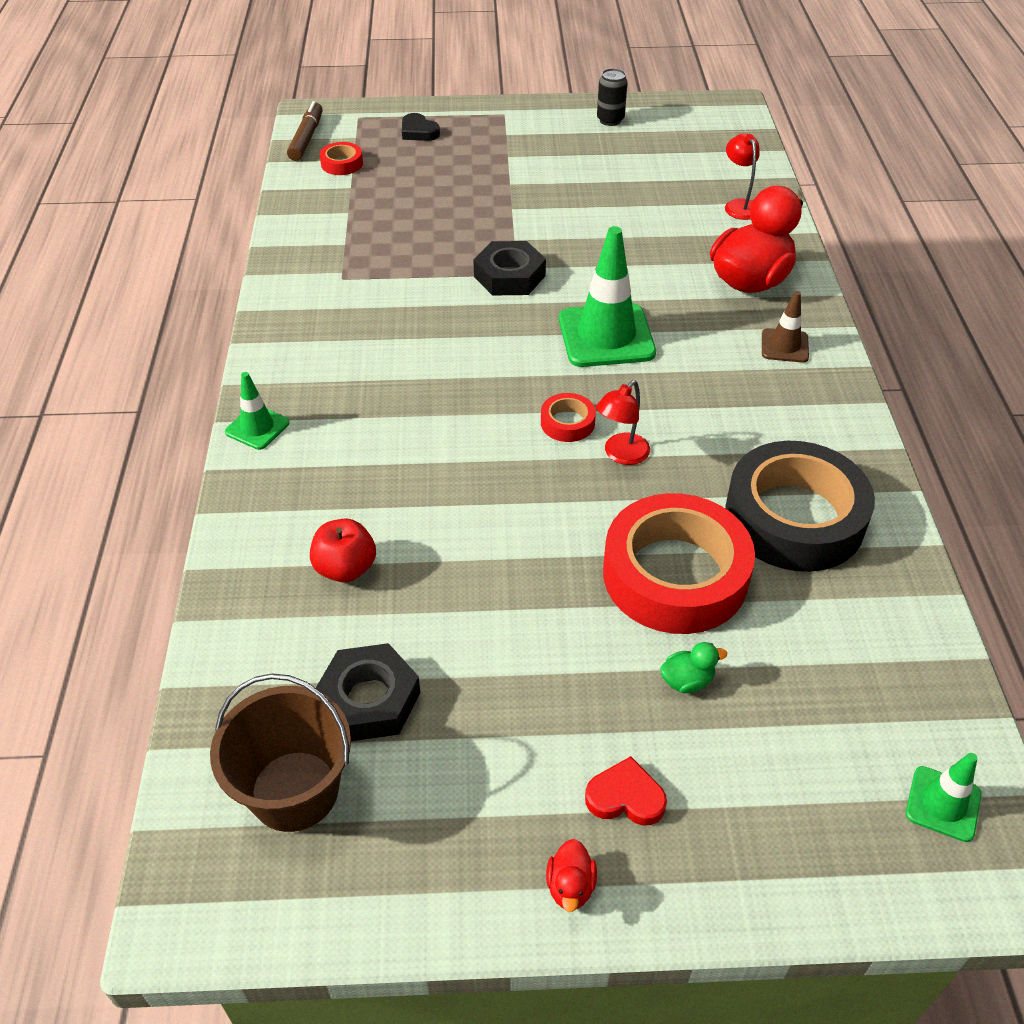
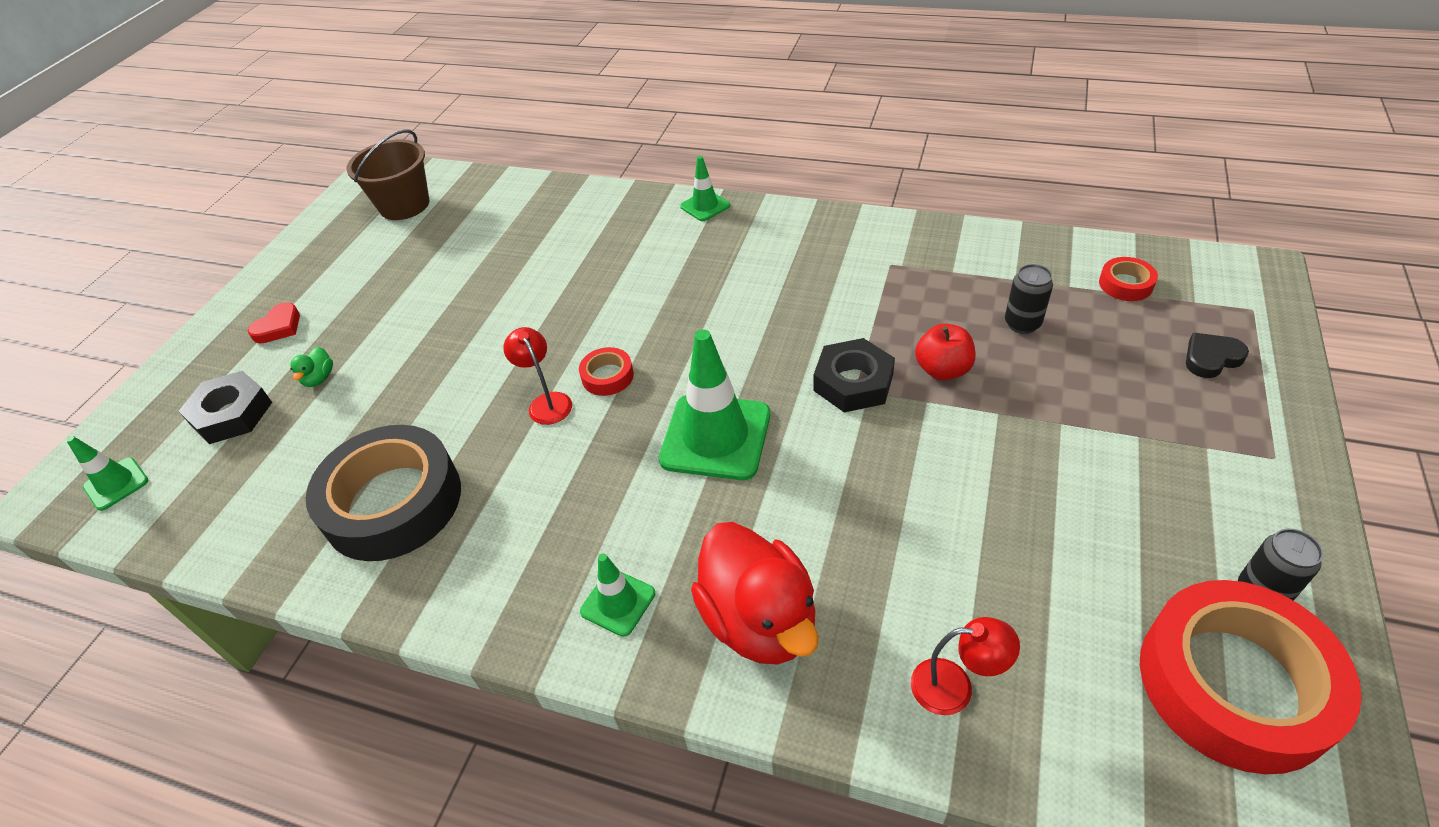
camera: 115 degrees right, 0 degrees up
(306, 138) = (1191, 262): brown marker -> none
(345, 568) = (540, 235): red apple -> red apple (942, 370)
(369, 699) = (435, 235): black nut -> black nut (232, 414)
(406, 205) = (1022, 324): none -> black can
(570, 886) = (257, 293): red duck -> none
(675, 575) = (403, 399): red tape -> red tape (1234, 683)
(784, 346) = (618, 602): brown traffic cone -> green traffic cone

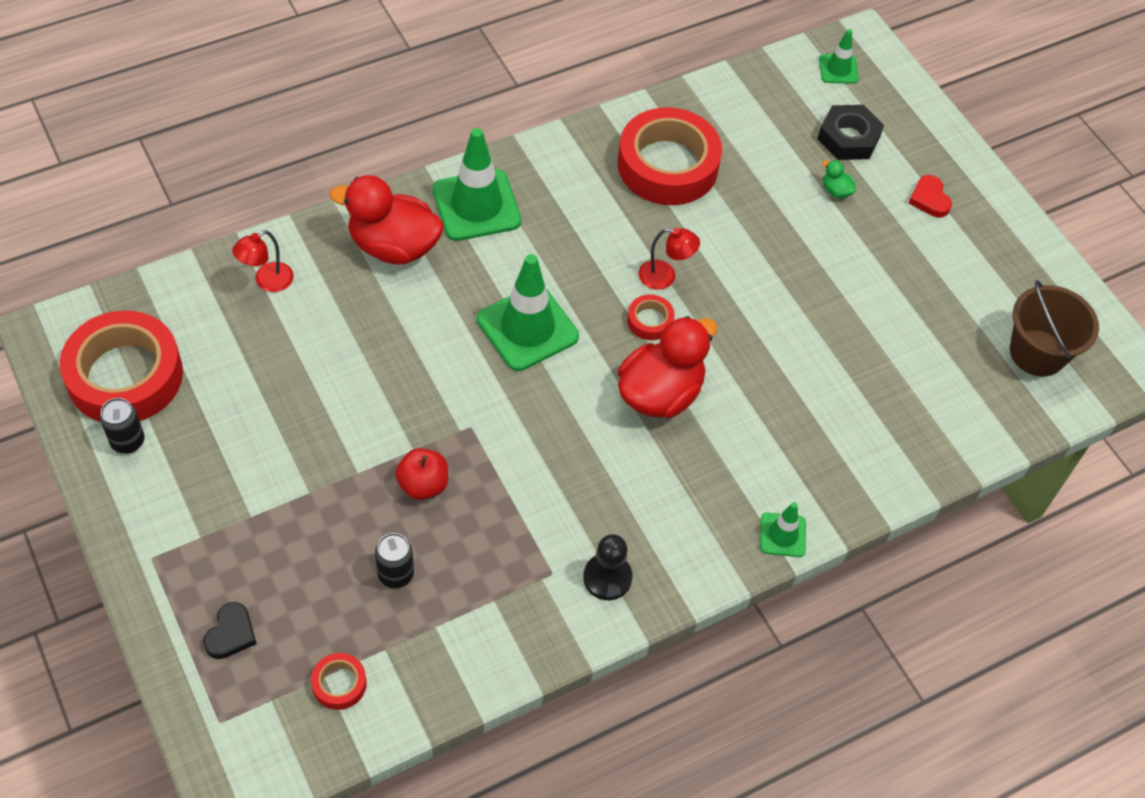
camera: 125 degrees right, 10 degrees up
(393, 502) = (667, 165): black tape -> red tape
(618, 602) = (476, 205): green traffic cone -> green traffic cone, size x1.92
(672, 322) = (660, 393): none -> red duck
(852, 243) = (607, 578): none -> black pawn
(853, 382) = (477, 431): black nut -> none

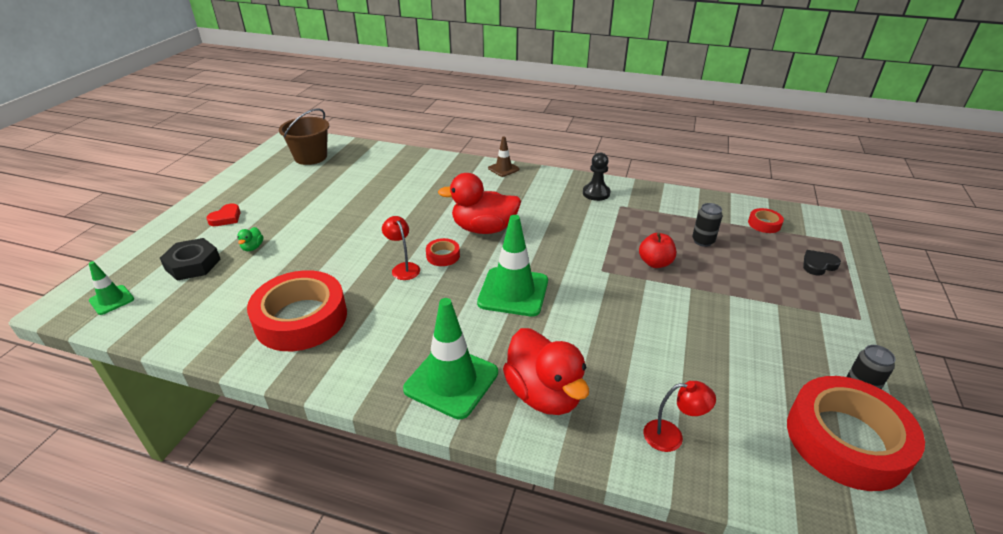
camera: 130 degrees left, 20 degrees down
(782, 535) = (503, 169): green traffic cone -> brown traffic cone

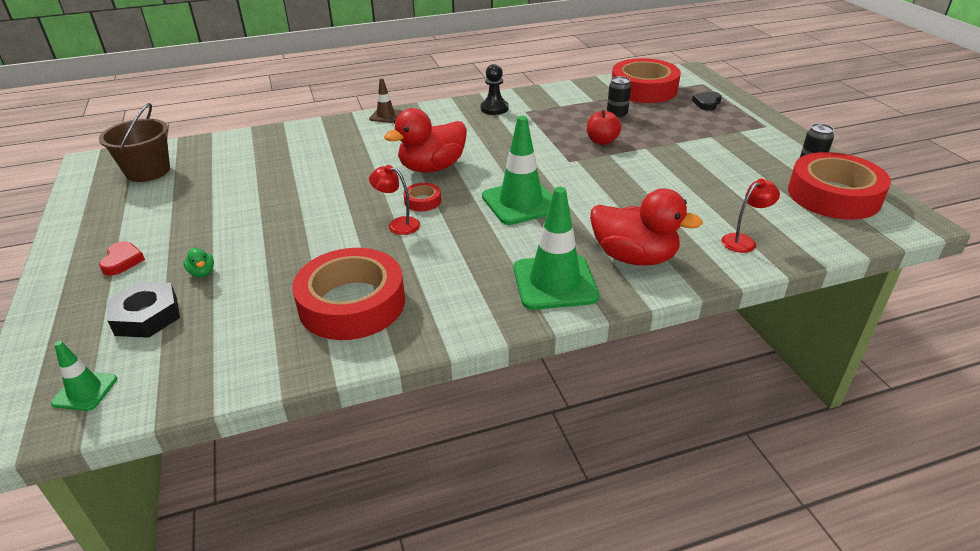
camera: 35 degrees left, 0 degrees up
(764, 224) = (643, 89): red tape -> red tape, size x2.34

